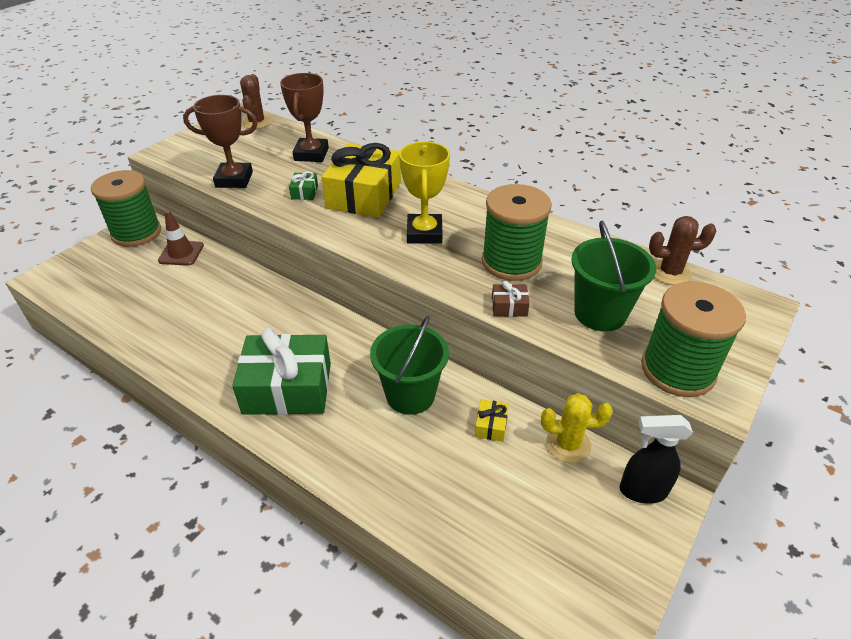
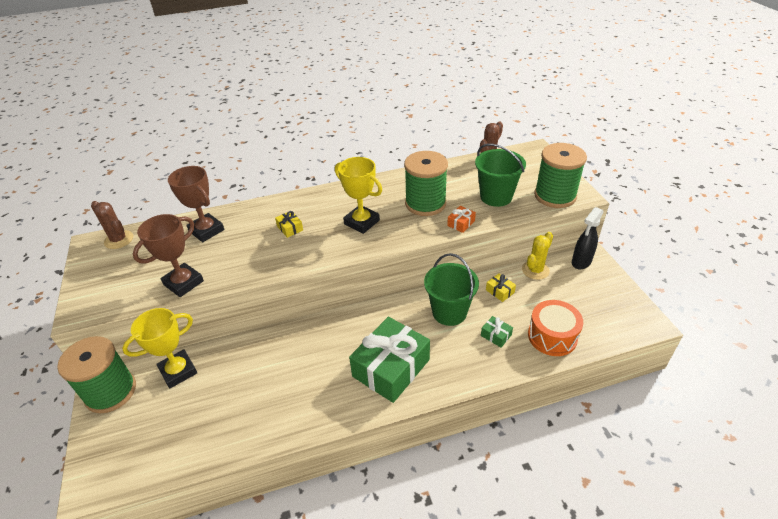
camera: 50 degrees left, 0 degrees up
(181, 253) = (178, 371): brown traffic cone -> yellow trophy
(304, 192) = (250, 253): green gift -> green gift (496, 335)
(364, 195) = (290, 228): yellow gift -> yellow gift, size x0.40
(461, 519) = (552, 336): none -> orange drum
(509, 307) = (461, 223): brown gift -> orange gift

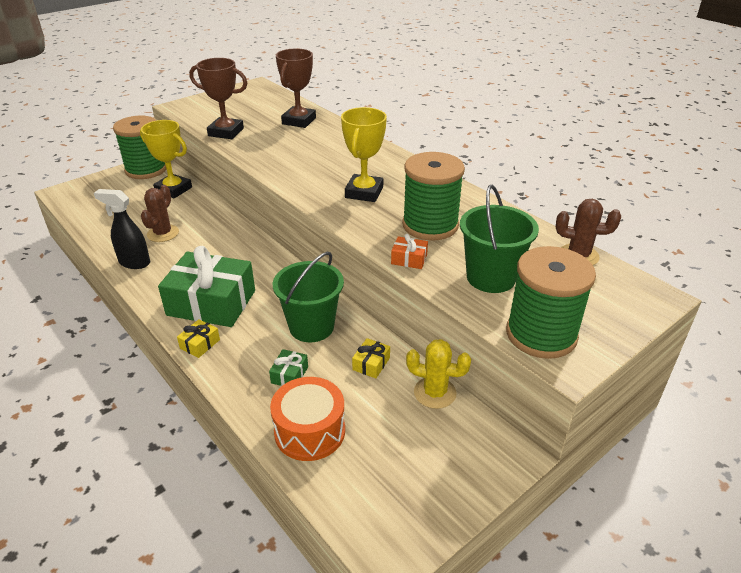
camera: 65 degrees right, 5 degrees down
(119, 240) = (266, 92): brown cactus -> brown cactus (163, 233)
(290, 228) = (327, 157): yellow gift -> yellow gift (200, 344)
(581, 262) = (487, 444): black spray bottle -> black spray bottle (134, 263)

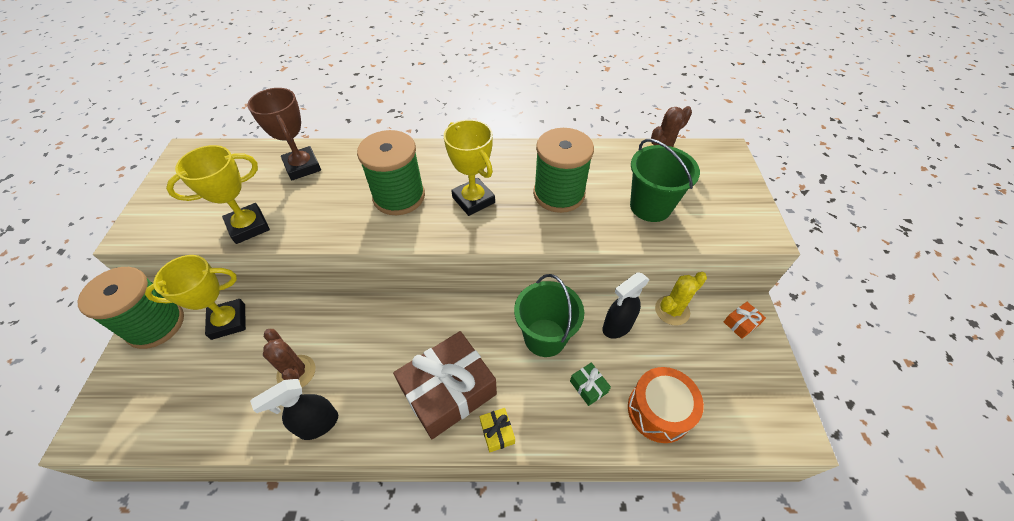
camera: 50 degrees left, 15 degrees up
(211, 303) = (448, 391): green gift -> brown gift
(226, 132) = (248, 226): brown trophy -> yellow trophy
(371, 364) = (616, 327): yellow gift -> black spray bottle
(409, 259) = (591, 233): orange gift -> orange gift (741, 323)
(541, 334) = (728, 225): green spool -> green spool (399, 197)

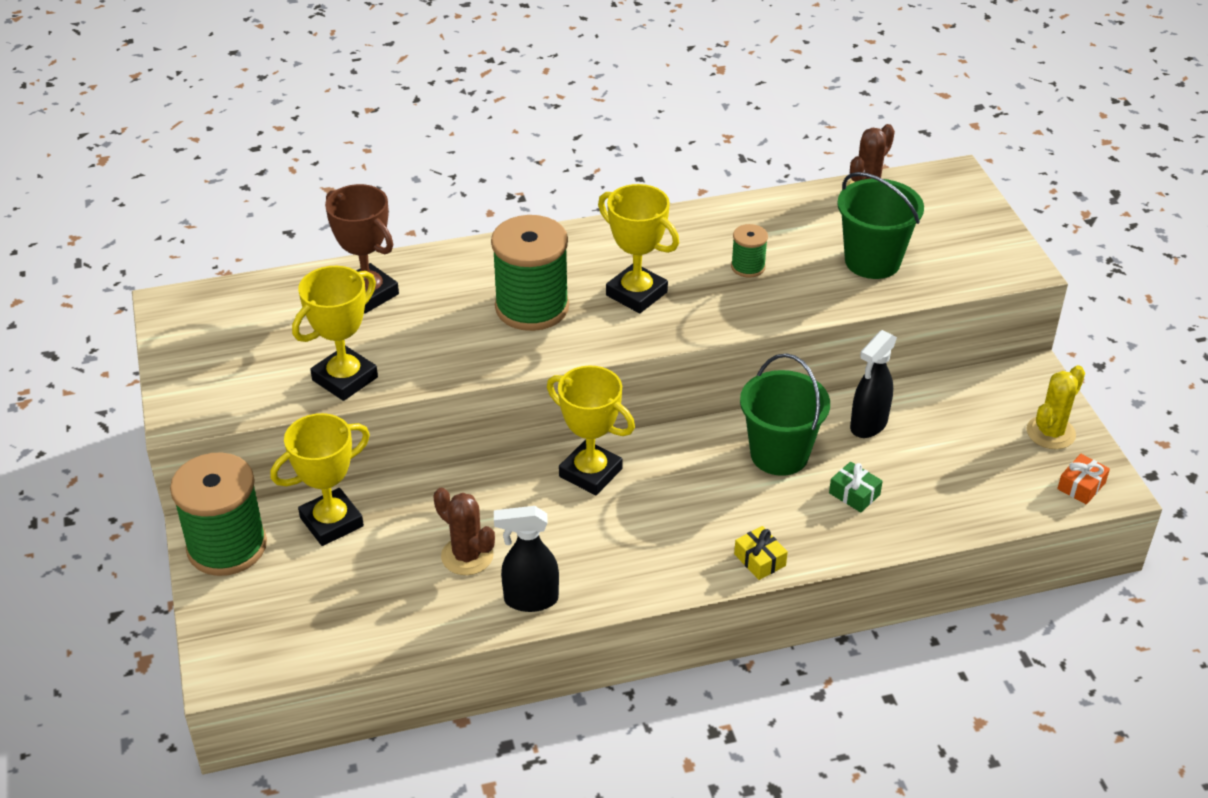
camera: 15 degrees left, 10 degrees down
(318, 425) = (530, 600): black spray bottle -> black spray bottle turned 45 degrees clockwise
(410, 322) = (590, 473): none -> yellow trophy
(448, 391) = (679, 533): brown gift -> none
(559, 194) = (748, 267): green spool -> green spool, size x0.48
(658, 411) = (947, 500): orange drum -> none
(672, 310) = (933, 393): yellow cactus -> yellow cactus (1050, 433)
(741, 323) = (1024, 391): orange gift -> orange gift (1081, 486)

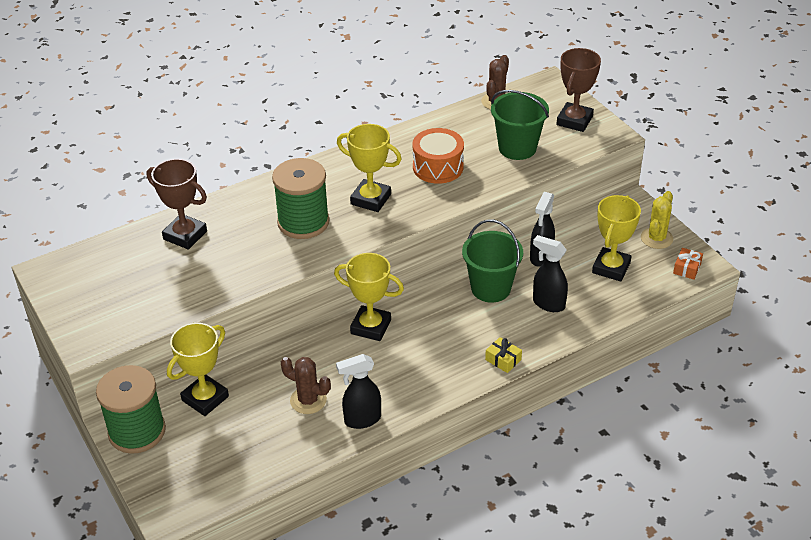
camera: 15 degrees left, 0 degrees up
(345, 379) = (192, 297): yellow trophy -> yellow trophy (611, 268)
(748, 267) = (438, 167): green spool -> orange drum
(854, 494) = (548, 304): green gift -> black spray bottle
(971, 238) = (574, 121): none -> brown trophy

